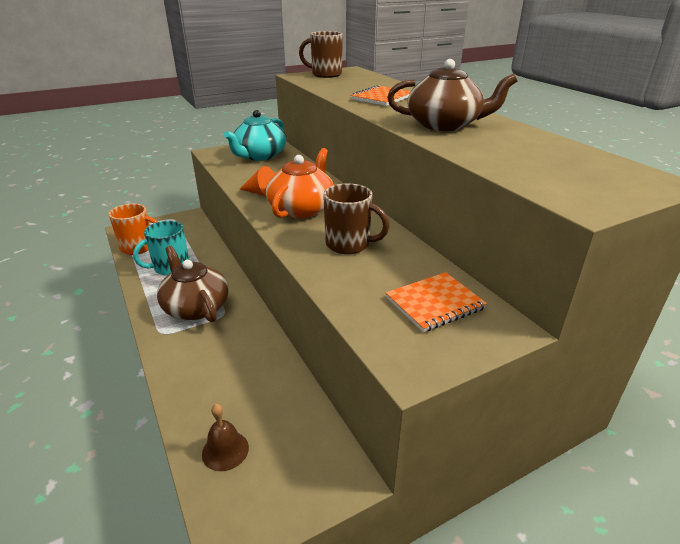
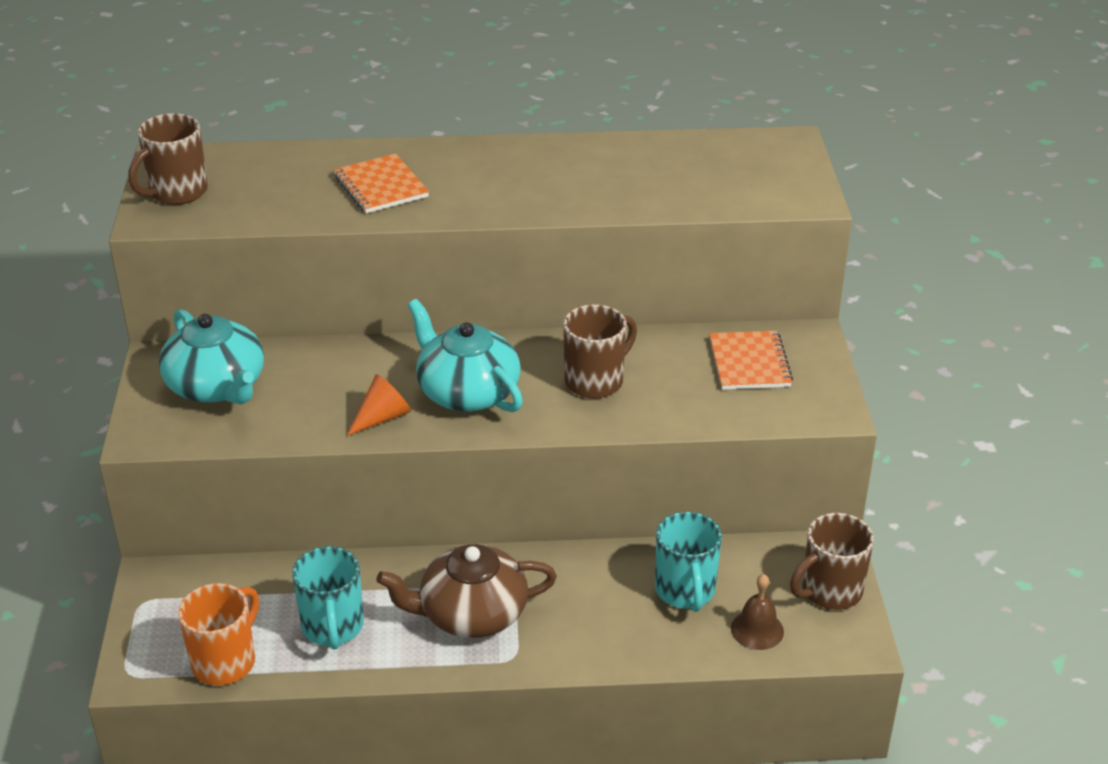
camera: 65 degrees left, 5 degrees up
(253, 394) = (685, 591): none -> turquoise mug
(293, 491) = (829, 591): none -> brown mug
(302, 208) = (467, 392): orange teapot -> turquoise teapot
(444, 125) = (545, 184): brown teapot -> none

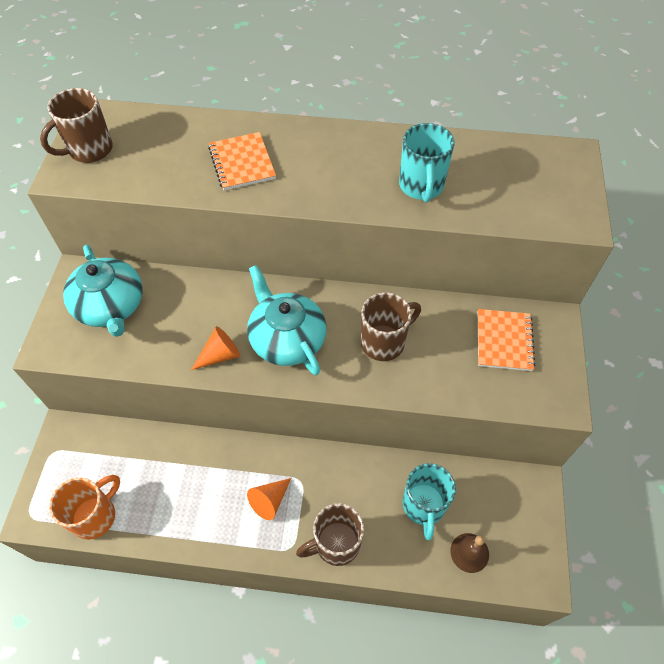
camera: 10 degrees right, 20 degrees up
(333, 627) = (173, 497): turquoise mug -> turquoise mug (421, 186)
(471, 613) = (269, 501): brown teapot -> orange cone
(829, 591) = (529, 524): brown mug -> brown mug (336, 544)

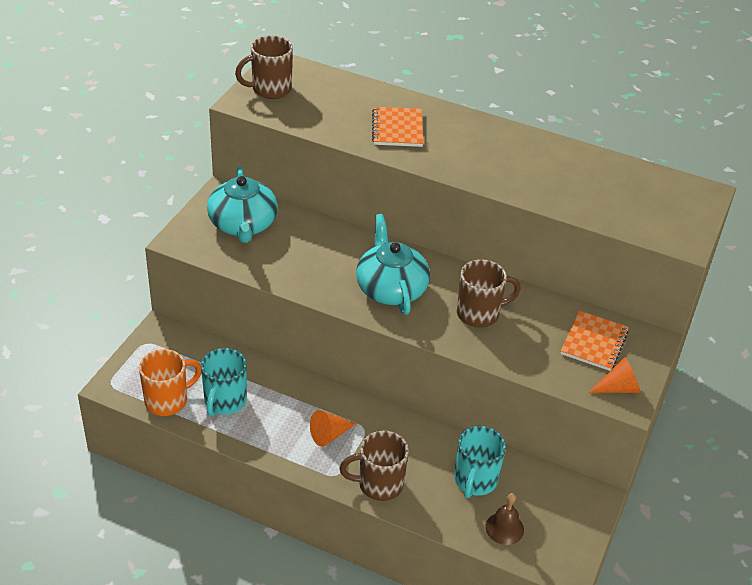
camera: 15 degrees right, 15 degrees down
(220, 355) = (326, 284): orange cone -> orange cone (618, 388)
(421, 186) = (550, 183): turquoise mug -> turquoise mug (224, 401)

